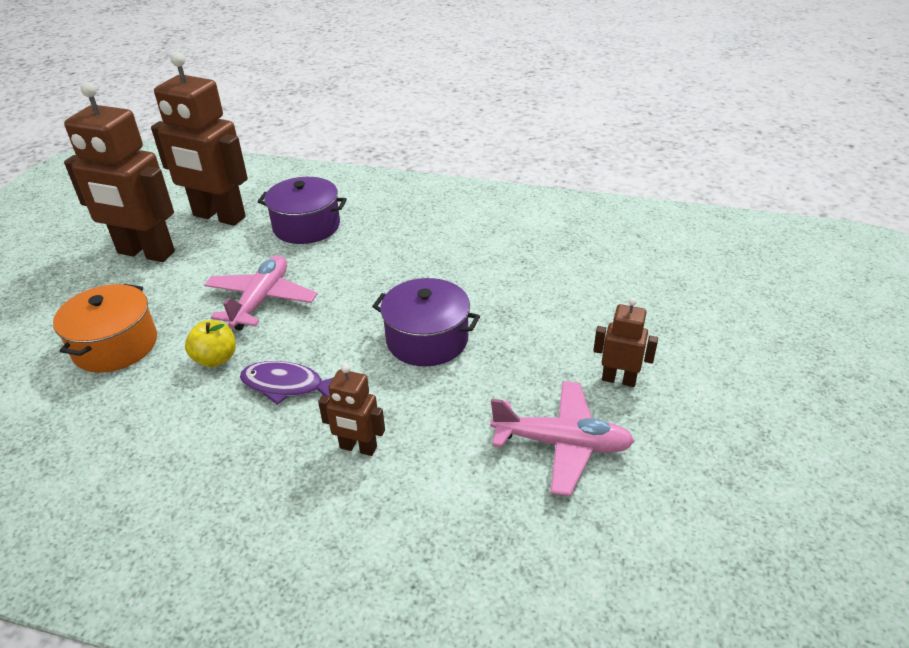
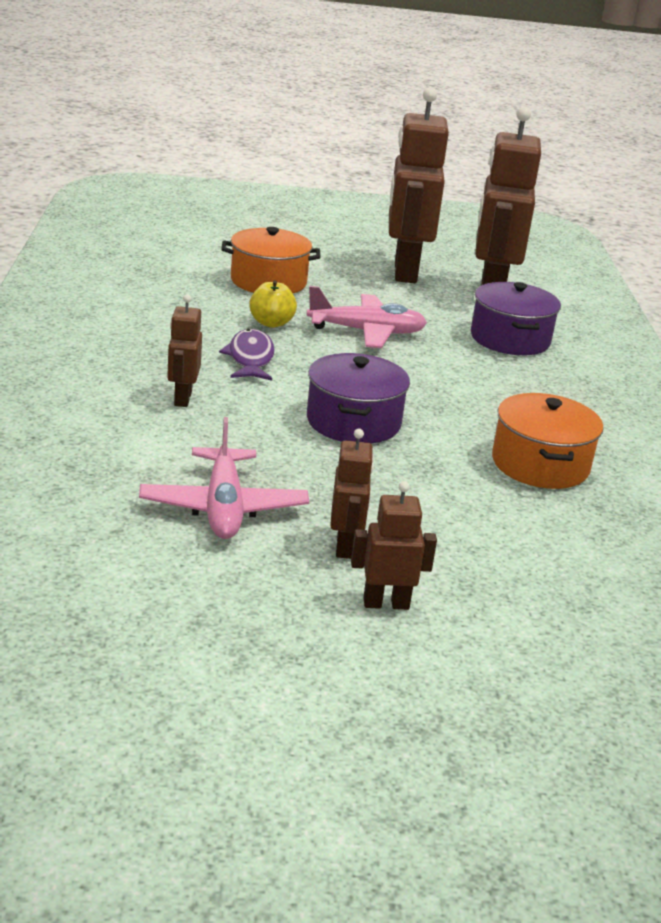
camera: 70 degrees right, 10 degrees down
(506, 259) = (540, 464): none -> orange pot
(691, 372) = (386, 603): none -> brown robot

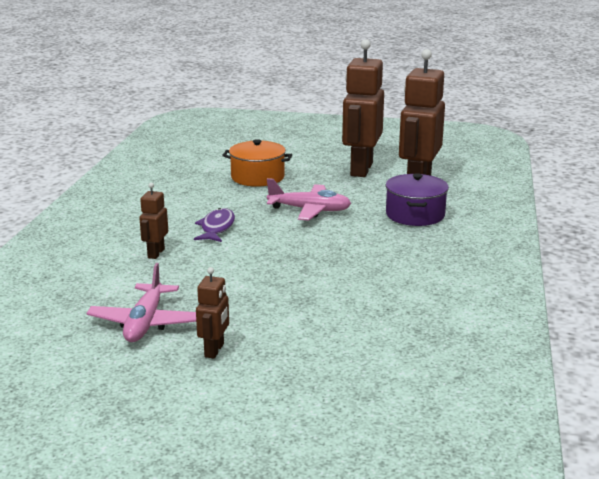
camera: 15 degrees right, 5 degrees down
(271, 323) = (244, 205): yellow apple -> none
(353, 422) = (266, 269): purple pot -> none
(386, 603) = (222, 388): brown robot -> none
(540, 464) = (388, 300): orange pot -> none

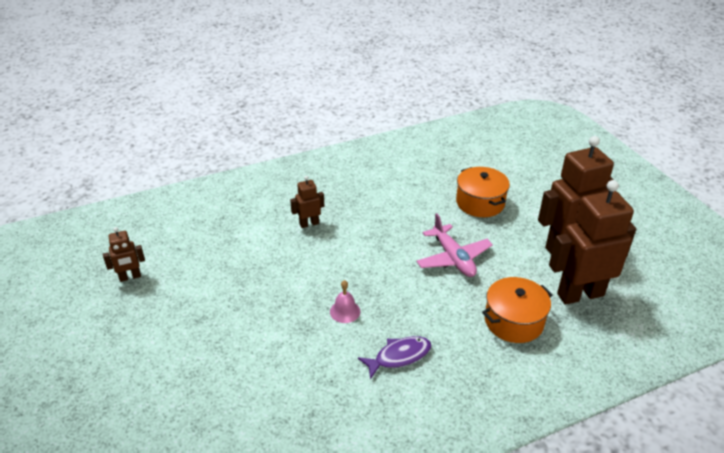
camera: 55 degrees right, 15 degrees up
(145, 323) = (215, 271): pink plane -> none
(214, 350) = (204, 320): brown robot -> brown robot (130, 277)
(217, 228) = (374, 229): purple fish -> purple fish (399, 356)
(308, 275) = (345, 311): none -> pink bell
(415, 215) = (514, 321): purple pot -> orange pot

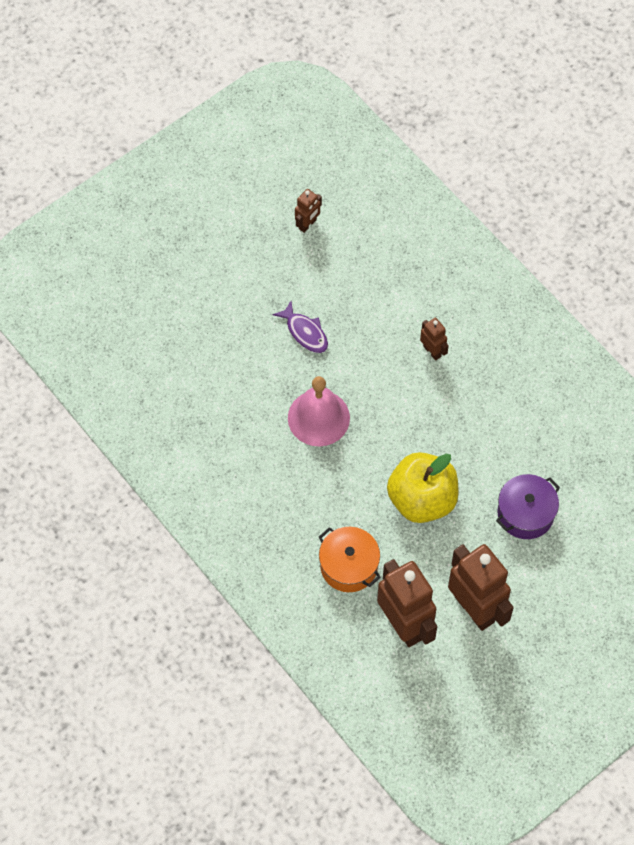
camera: 75 degrees right, 25 degrees up
(130, 277) = (307, 224): brown robot -> brown robot turned 105 degrees counterclockwise
(345, 311) = (318, 418): pink bell -> pink bell, size x2.12
(399, 356) = (278, 475): purple fish -> purple fish (305, 332)
(453, 258) = (422, 499): pink plane -> yellow apple
(480, 203) = (525, 513): orange pot -> purple pot

